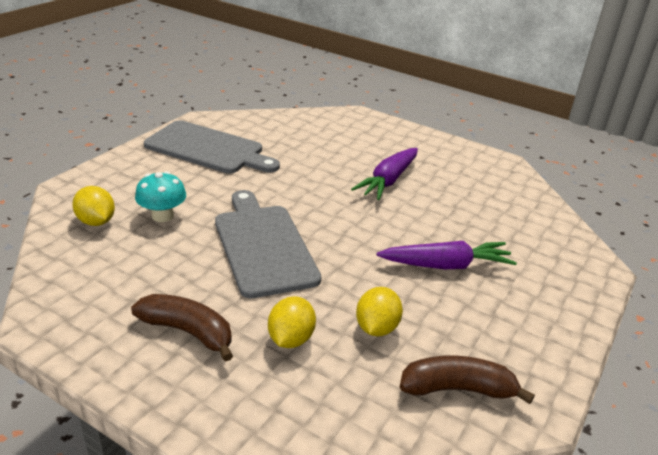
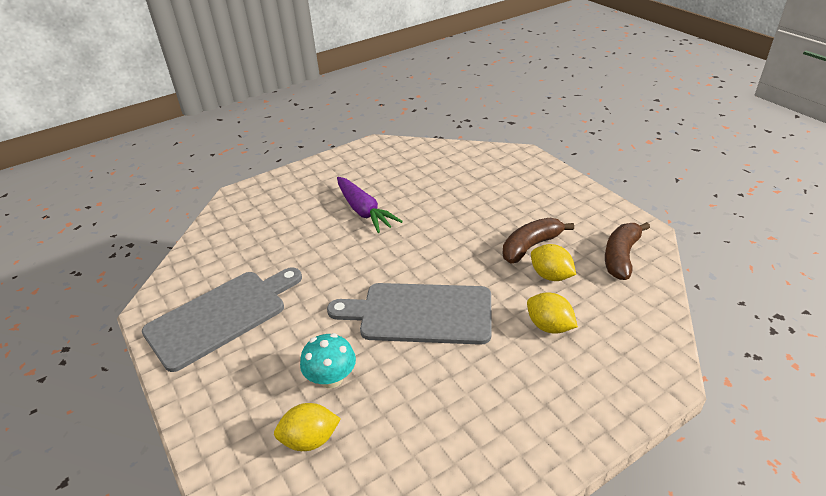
camera: 60 degrees left, 5 degrees up
(188, 331) = (521, 390): brown banana -> brown banana (530, 246)
(446, 265) = (493, 218): purple carrot -> none

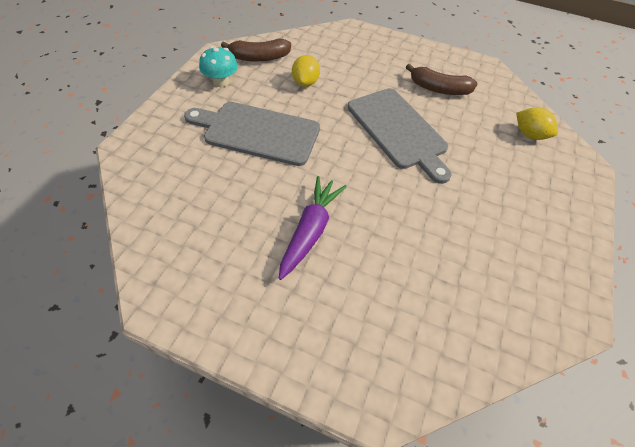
camera: 130 degrees left, 15 degrees up
(221, 316) = (522, 250): grey cutting board -> grey cutting board (257, 132)
(331, 378) = (489, 147): turquoise mushroom -> turquoise mushroom (221, 82)
(530, 246) = (279, 100): brown banana -> brown banana (438, 89)
(549, 326) = (353, 72): yellow lemon -> none

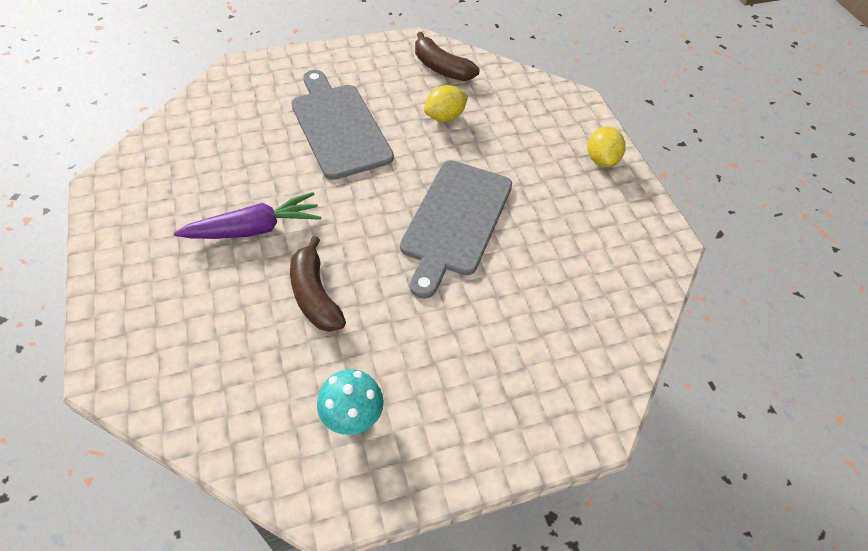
camera: 50 degrees right, 0 degrees up
(221, 82) = (377, 66): turquoise mushroom -> turquoise mushroom (352, 415)
(438, 89) = (566, 220): brown banana -> brown banana (314, 295)
(529, 135) = (586, 340): yellow lemon -> yellow lemon (601, 159)

